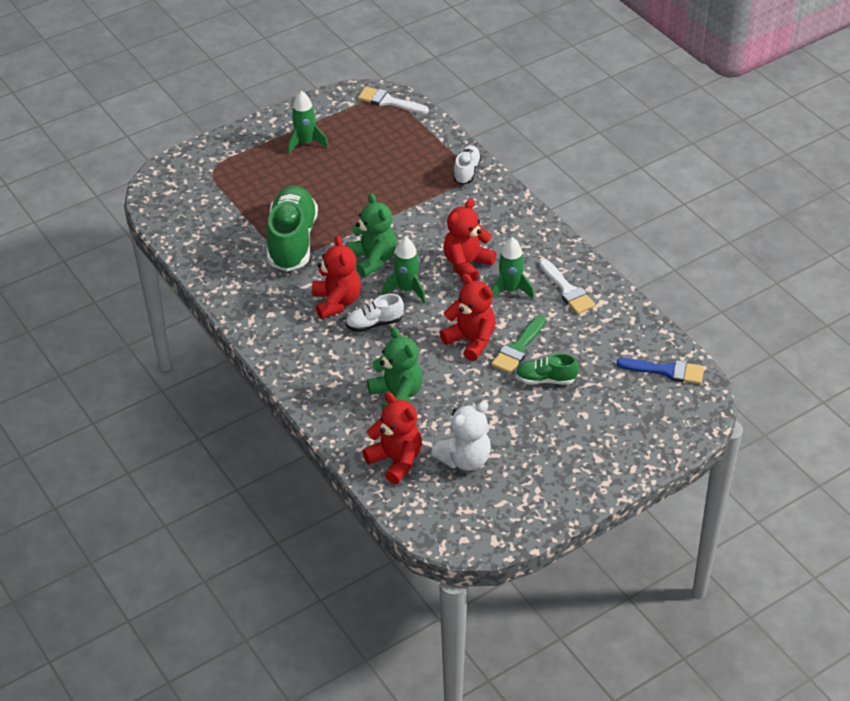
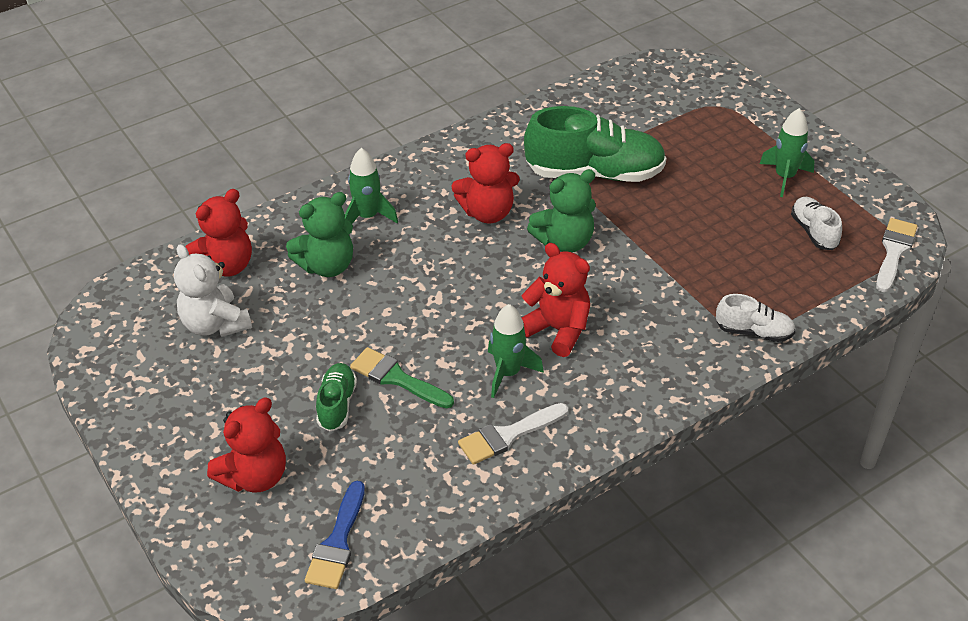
camera: 90 degrees right, 0 degrees up
(374, 323) = (449, 245): white shoe -> white shoe (813, 232)
(407, 290) = (509, 273): green rocket -> green rocket (367, 217)
(471, 340) = (414, 332): red teddy bear -> red teddy bear (255, 476)

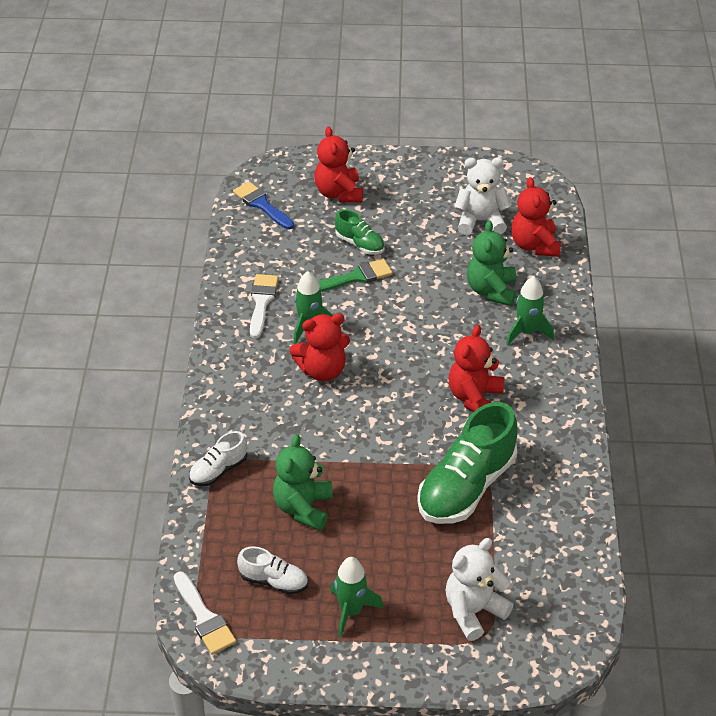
camera: 125 degrees right, 0 degrees up
(564, 241) = (404, 422): green teddy bear -> green teddy bear (303, 508)
(706, 119) = (473, 611): none -> white teddy bear

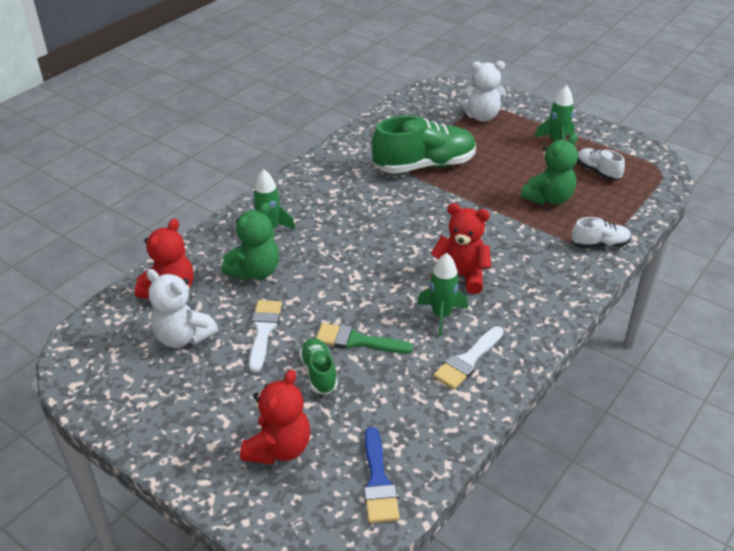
camera: 145 degrees left, 5 degrees down
(204, 617) = (657, 173): white brush -> white brush (263, 331)
(474, 397) = (361, 207): red teddy bear -> none

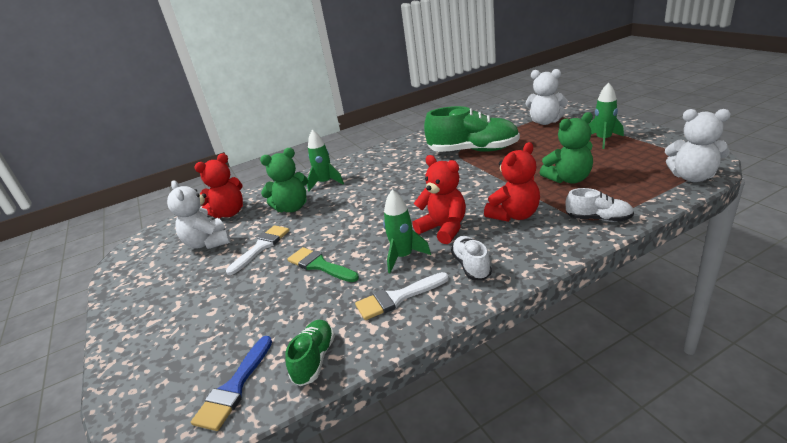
camera: 30 degrees right, 10 degrees down
(279, 448) = (190, 336): red teddy bear -> red teddy bear (514, 215)
(319, 373) = (271, 284): green shoe -> green shoe (314, 359)
(597, 172) = (632, 162): white shoe -> white shoe (471, 266)
(656, 186) = (692, 177): none -> white teddy bear

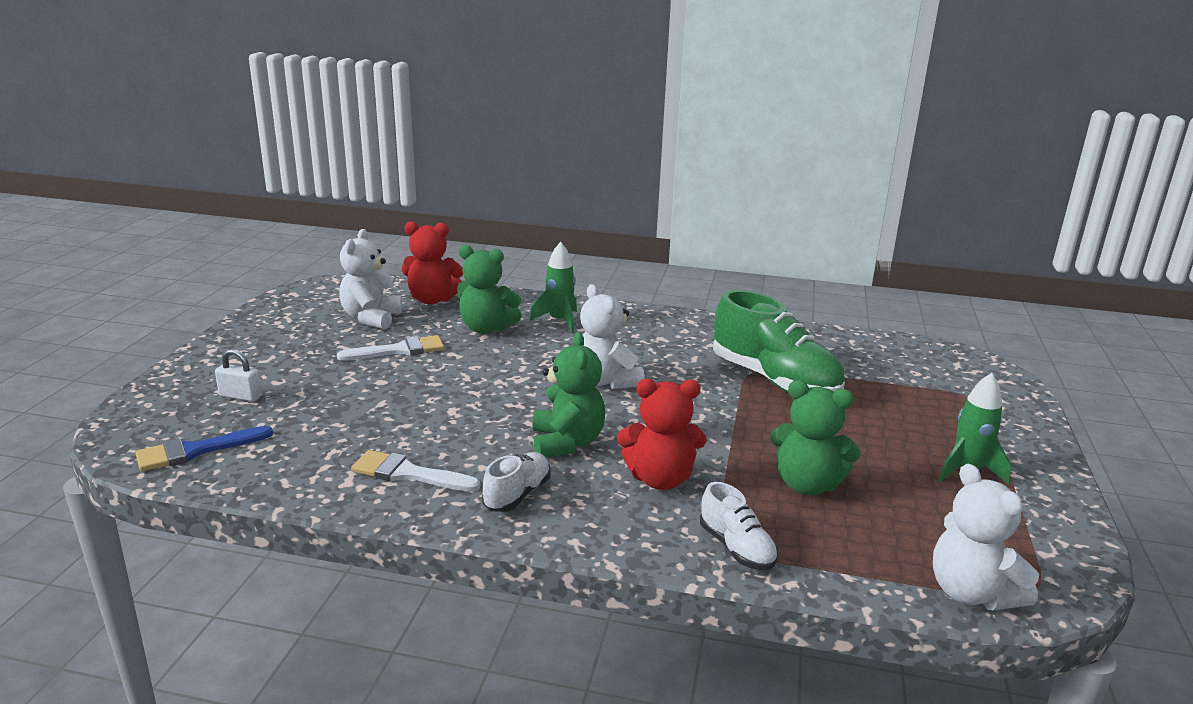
camera: 35 degrees right, 5 degrees down
(201, 336) = (240, 396): none -> white padlock
(314, 359) = (269, 473): green shoe -> none
(319, 265) = (408, 399): green brush -> none
(403, 257) = (482, 442): green rocket -> none
(444, 229) = (567, 442): red teddy bear -> green teddy bear
(545, 122) = (945, 400): white teddy bear -> white teddy bear (606, 381)

